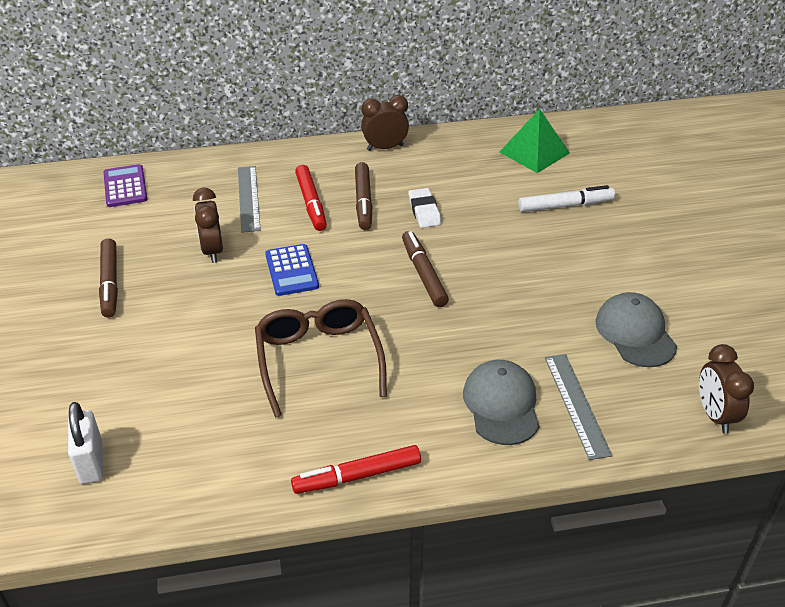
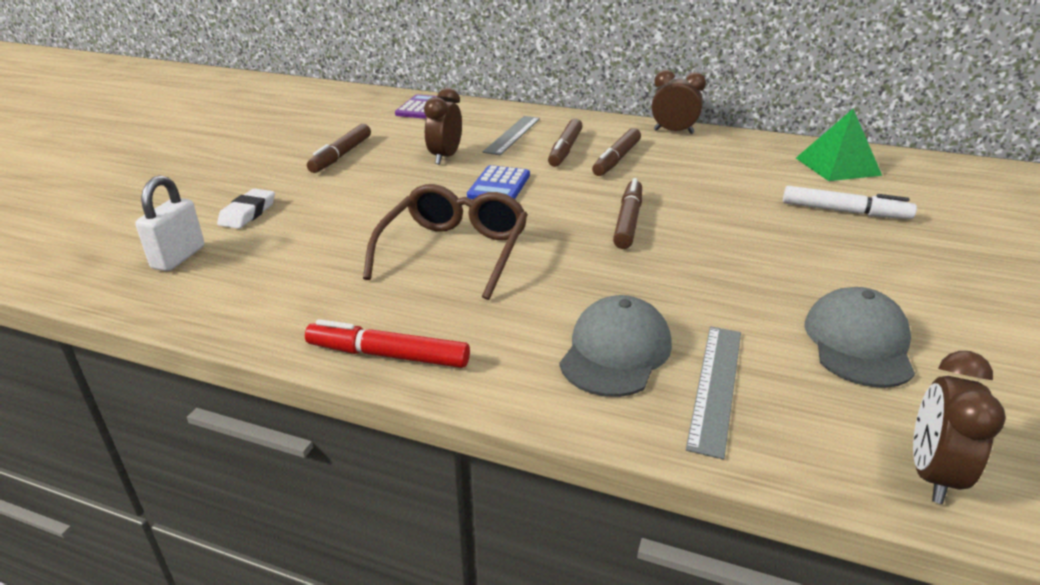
camera: 30 degrees right, 10 degrees down
(311, 203) = (565, 149): red marker -> brown marker
(424, 211) = (673, 179): white eraser -> white eraser (248, 213)

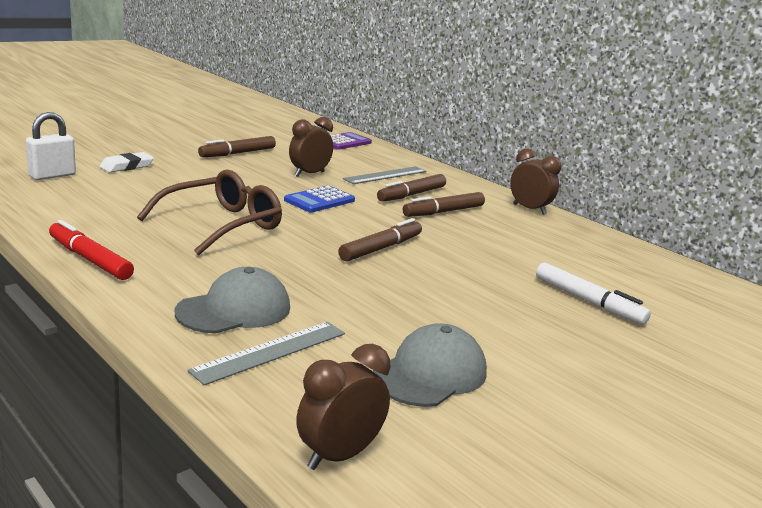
camera: 25 degrees right, 10 degrees down
(837, 166) = (646, 273): green pyramid -> none

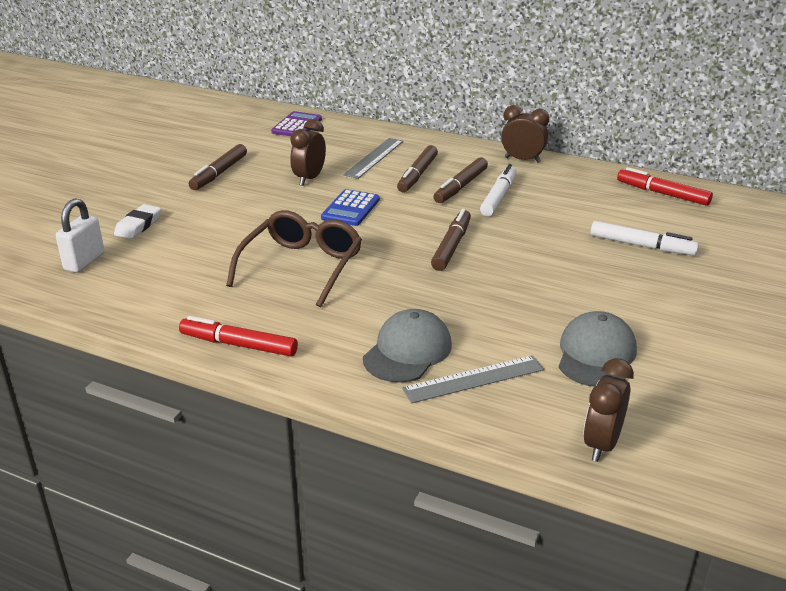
camera: 20 degrees left, 10 degrees up
(271, 352) = (474, 379): grey ruler -> grey ruler turned 45 degrees clockwise
(473, 227) = (498, 196): none -> white marker
(657, 269) = (662, 194): none -> red marker

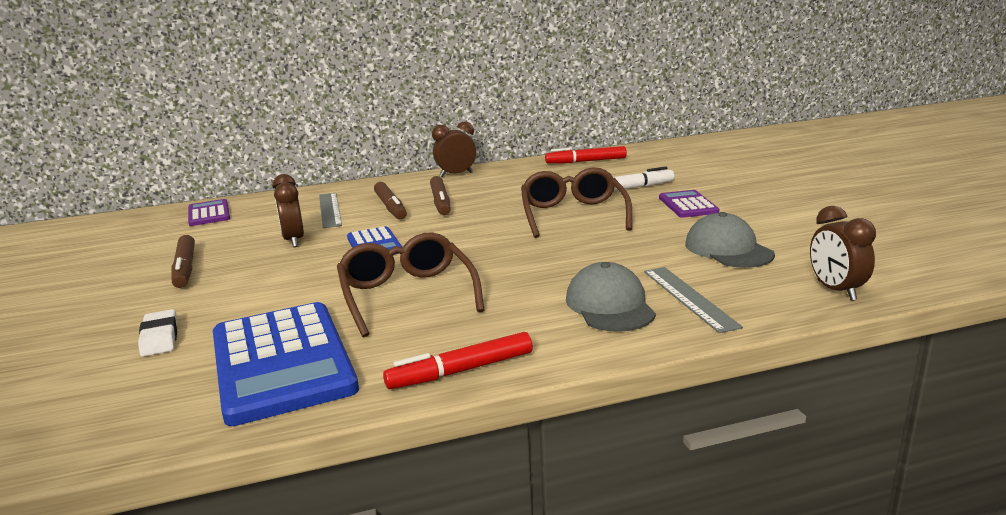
camera: 40 degrees left, 10 degrees down
(84, 261) = (142, 393): white padlock -> none
(166, 279) = (281, 362): none -> blue calculator
(451, 246) = (507, 235): brown marker -> none
(474, 379) = (689, 298): grey ruler -> grey ruler turned 45 degrees counterclockwise
(498, 196) = (481, 198): white marker -> none
(538, 251) = (573, 214): none -> brown glasses
(657, 291) = (688, 205): none -> purple calculator

